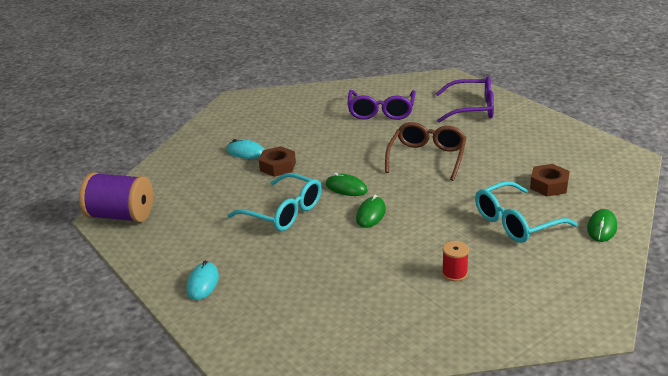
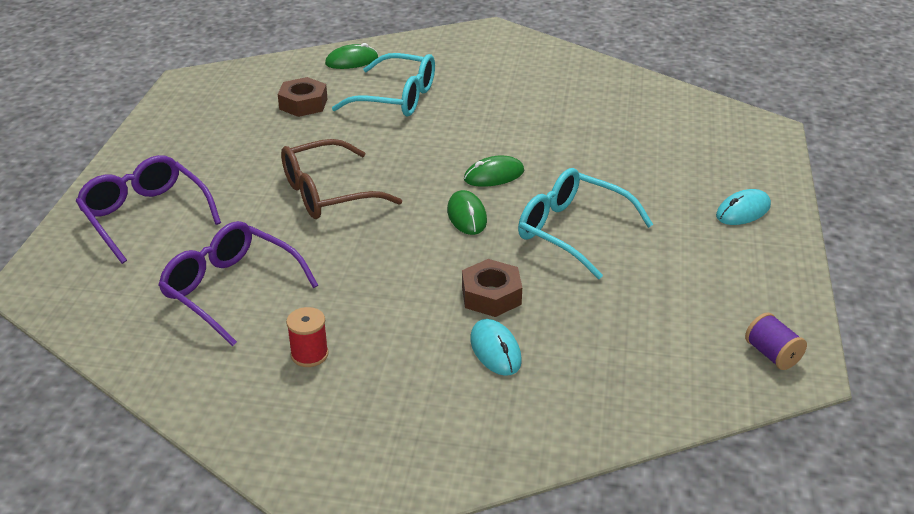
camera: 135 degrees left, 5 degrees up
(121, 216) = (772, 354): purple spool -> purple spool, size x0.49
(284, 212) = (571, 231): turquoise glasses -> turquoise glasses turned 45 degrees counterclockwise
(381, 112) = (230, 290): purple glasses -> purple glasses turned 105 degrees counterclockwise
(454, 273) = (517, 98): red spool -> red spool (309, 354)

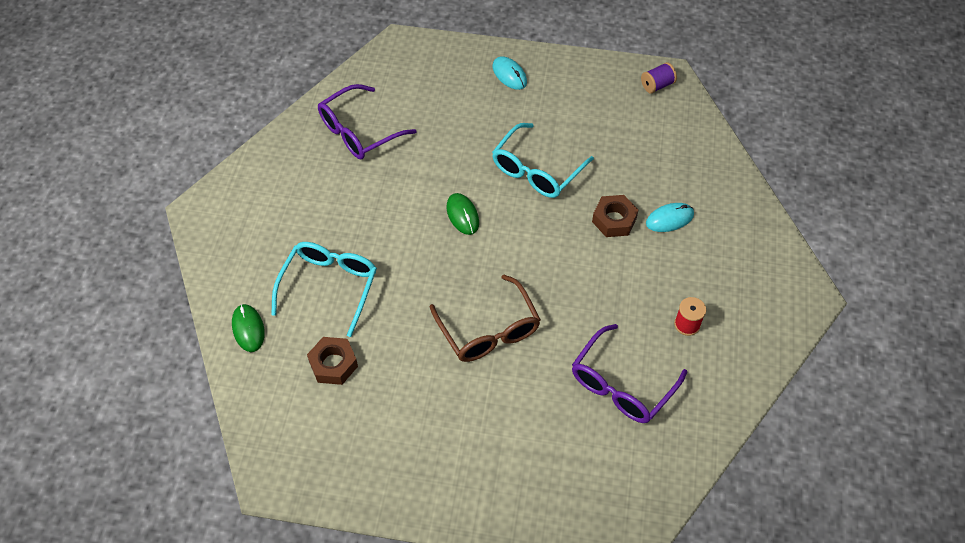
camera: 90 degrees left, 20 degrees up
(145, 216) = (525, 469): purple glasses -> purple glasses (358, 132)
(467, 216) = (519, 233): green mouse -> none

